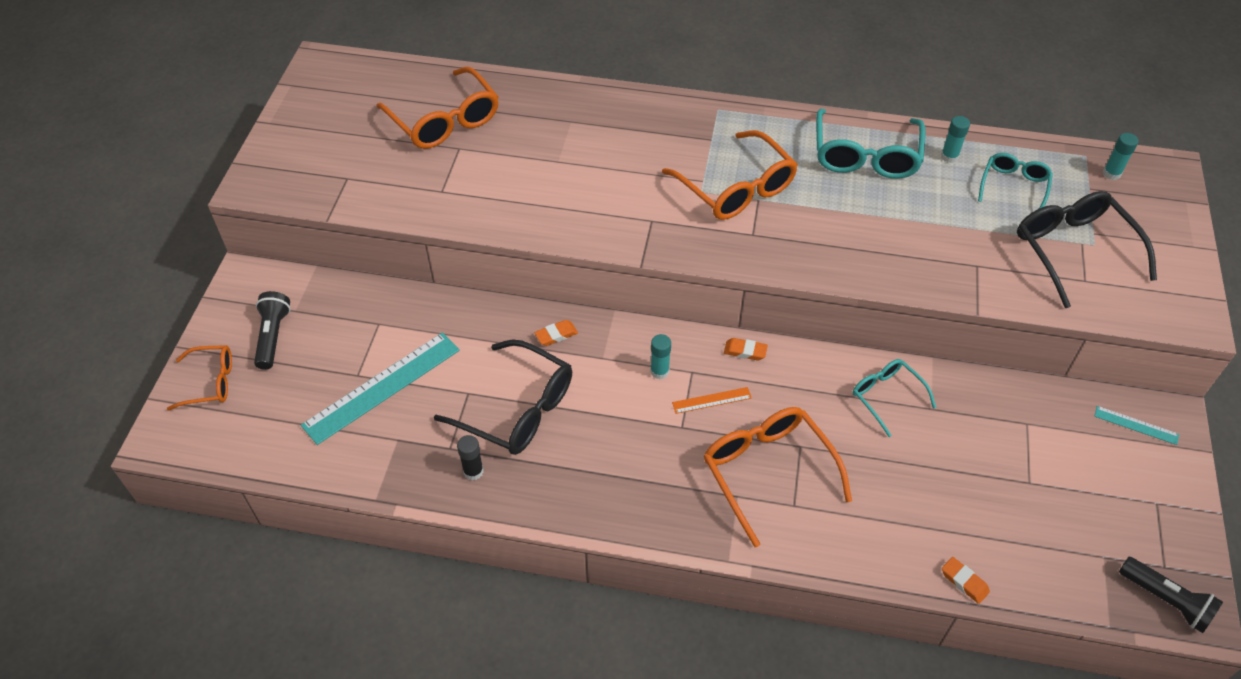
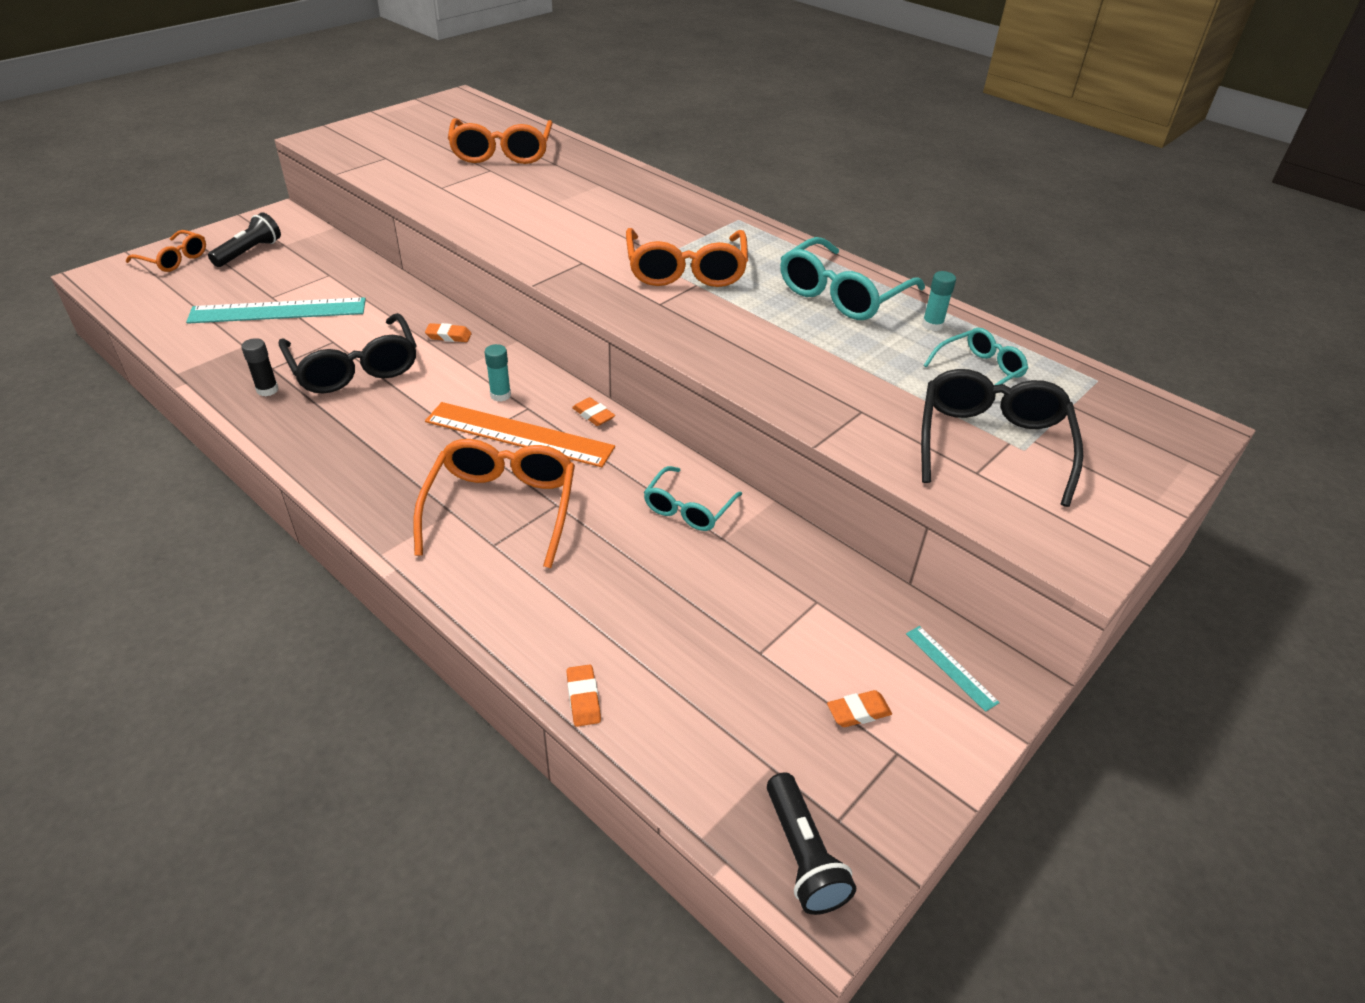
camera: 30 degrees right, 10 degrees down
(712, 400) = (519, 434): orange ruler -> orange ruler, size x2.18
(886, 397) = (688, 508): turquoise glasses -> turquoise glasses turned 150 degrees counterclockwise
(1111, 173) = (1114, 404): turquoise glue stick -> none
(1116, 489) = (858, 712): none -> orange eraser

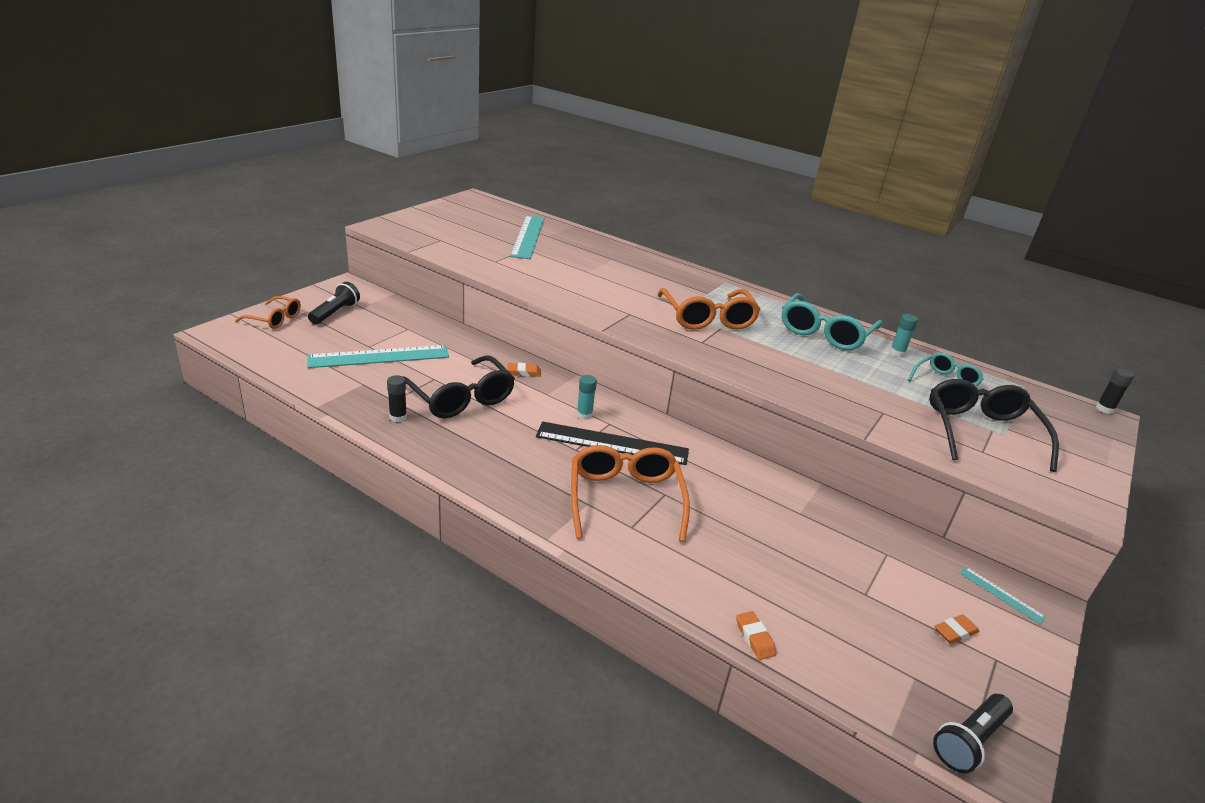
camera: 10 degrees left, 10 degrees down
(502, 152) = (528, 236): orange glasses -> turquoise ruler
(519, 434) = (612, 443): orange ruler -> black ruler
(593, 415) = (661, 427): orange eraser -> none
(688, 508) = (763, 492): turquoise glasses -> none
(803, 855) = (969, 741): black flashlight -> black flashlight turned 75 degrees clockwise
(1204, 418) = (1104, 409): none -> black glue stick

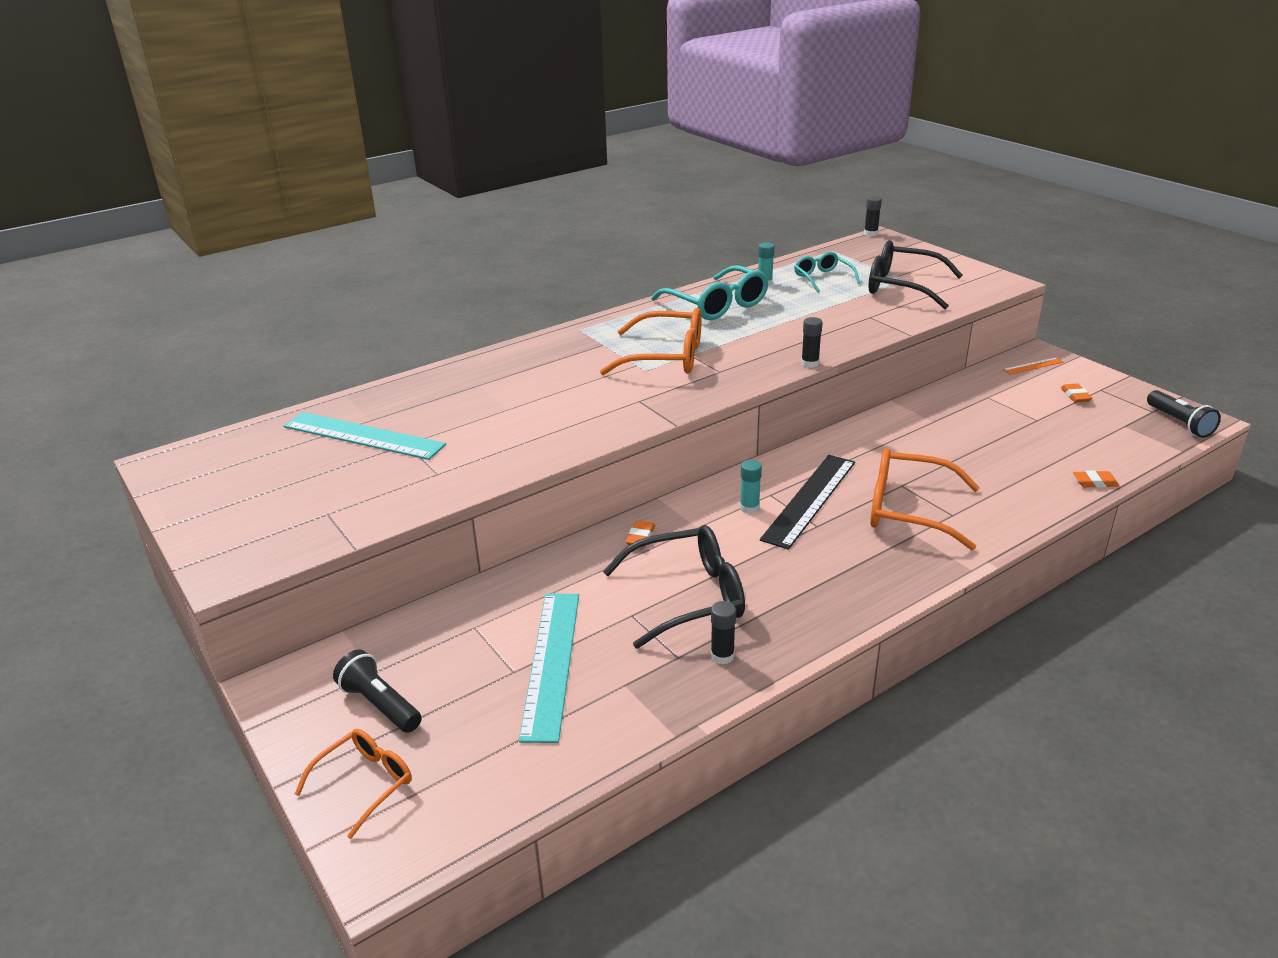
camera: 65 degrees left, 0 degrees up
(751, 382) = (810, 363): none -> black glue stick
(1001, 594) = (1033, 366): turquoise ruler -> orange ruler

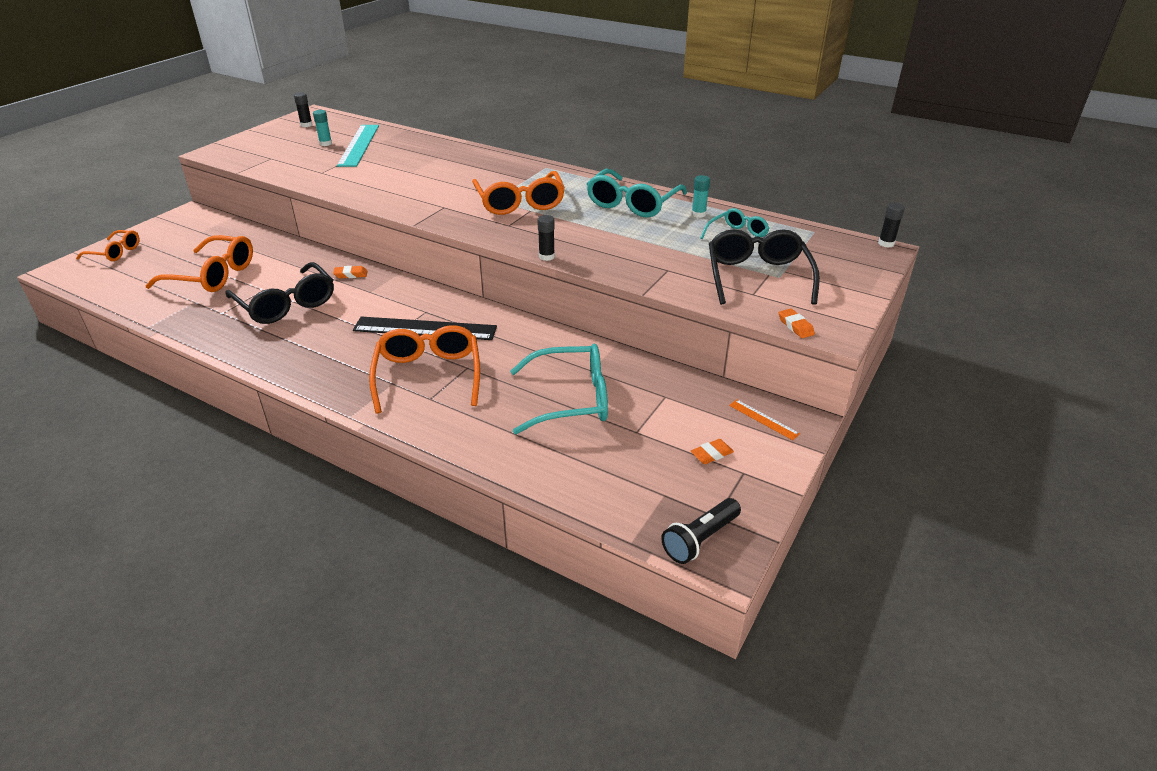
camera: 65 degrees right, 5 degrees up
(380, 704) = (175, 240): black flashlight -> none
(551, 663) = (213, 275): turquoise ruler -> orange glasses
(722, 656) = (224, 327): black glue stick -> black glue stick (306, 125)
(749, 508) = (403, 306): turquoise glue stick -> turquoise glue stick (325, 143)
(979, 440) = (571, 399): none -> turquoise glasses
(1095, 482) = (525, 478): orange eraser -> orange eraser (795, 326)

